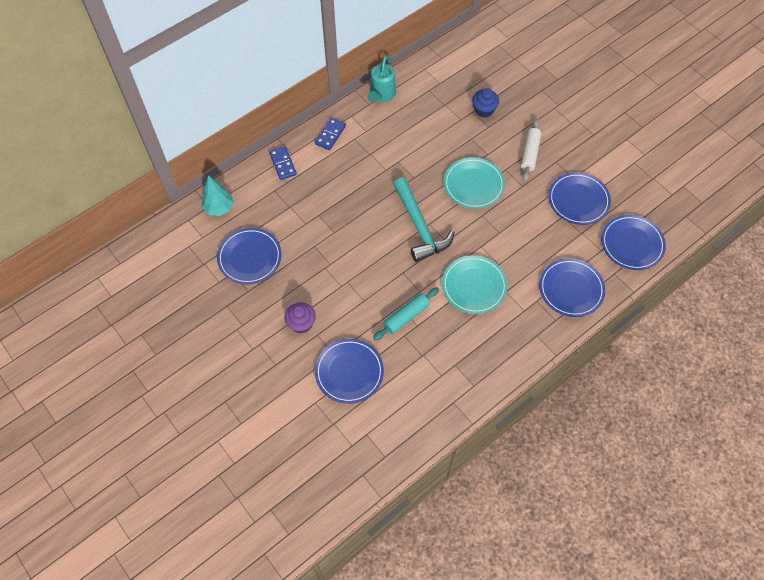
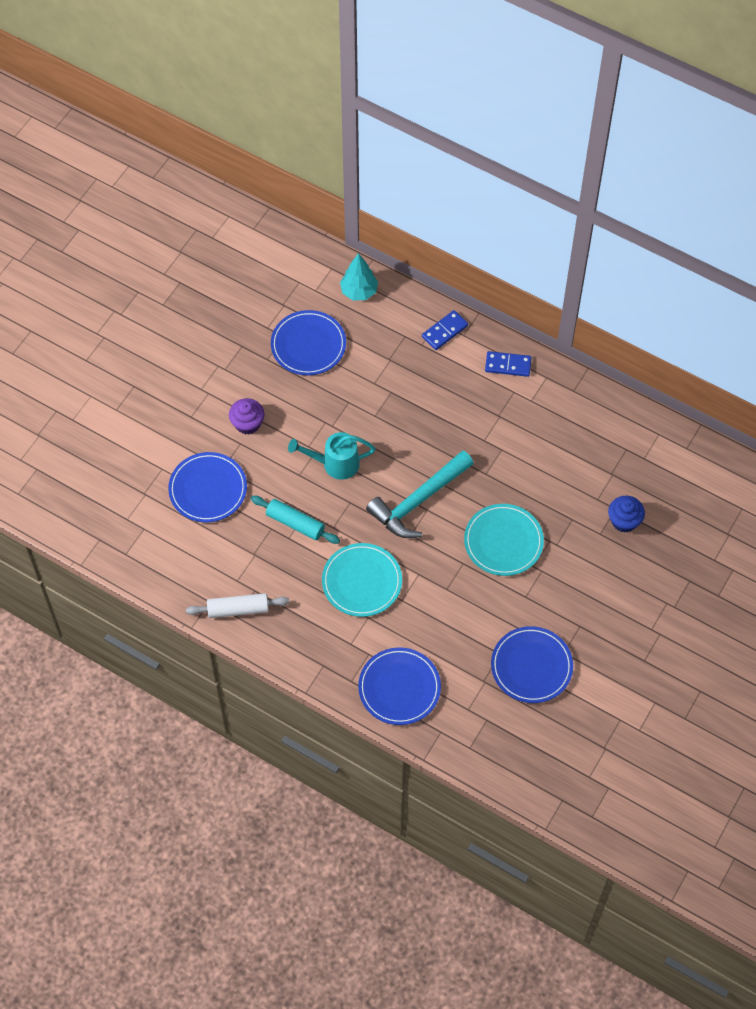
camera: 70 degrees right, 0 degrees up
(381, 95) = (593, 399): turquoise watering can -> turquoise watering can (335, 464)
(530, 153) = (579, 592): white rolling pin -> white rolling pin (238, 609)
(632, 244) = (492, 743): blue plate -> none

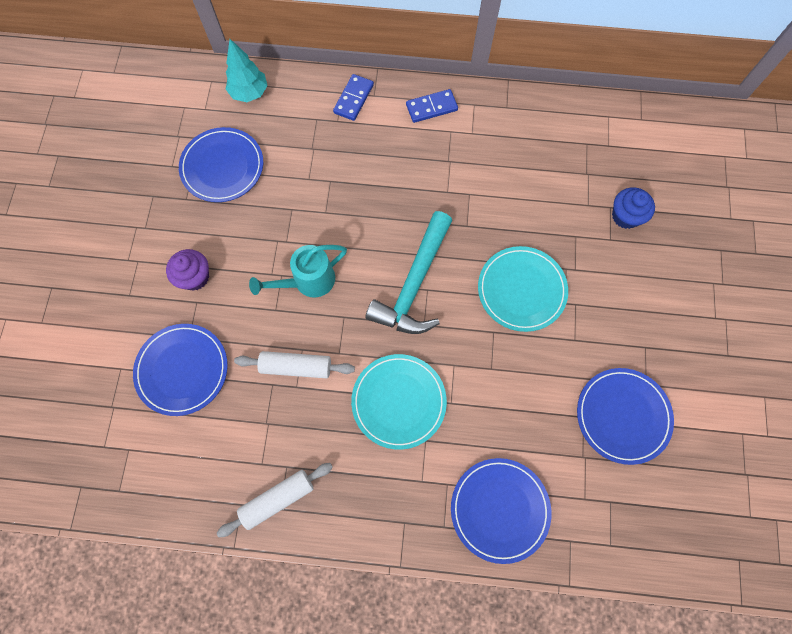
camera: 25 degrees left, 10 degrees up
(295, 523) = (296, 367): turquoise rolling pin -> white rolling pin

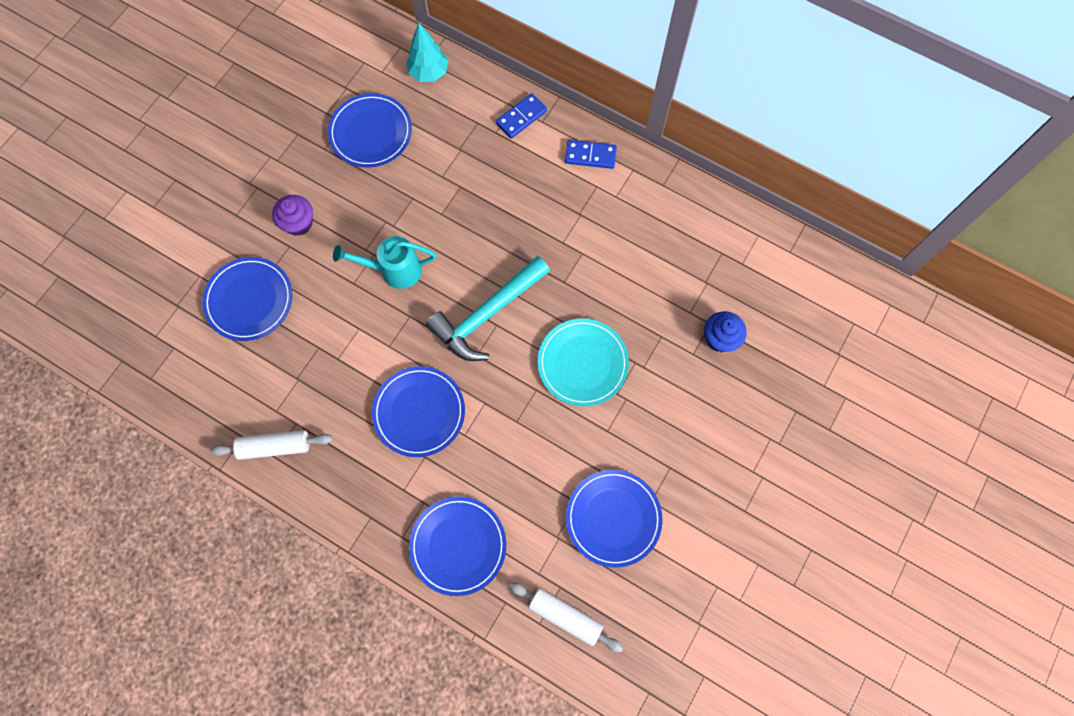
camera: 25 degrees right, 0 degrees up
(296, 367) = (346, 341): white rolling pin -> white rolling pin (565, 616)
(398, 401) = (419, 412): turquoise plate -> blue plate

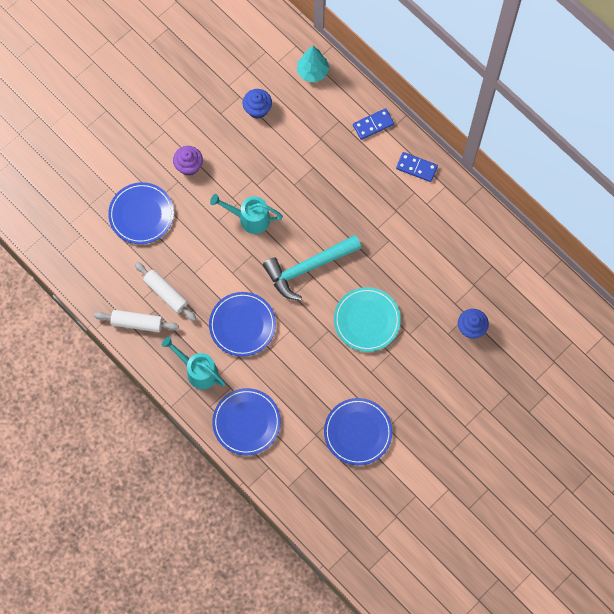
camera: 15 degrees right, 0 degrees up
(371, 133) = (257, 109): blue plate -> blue cupcake
(374, 491) = (198, 371): none -> turquoise watering can
(565, 616) = (306, 487): white rolling pin -> white rolling pin (166, 293)

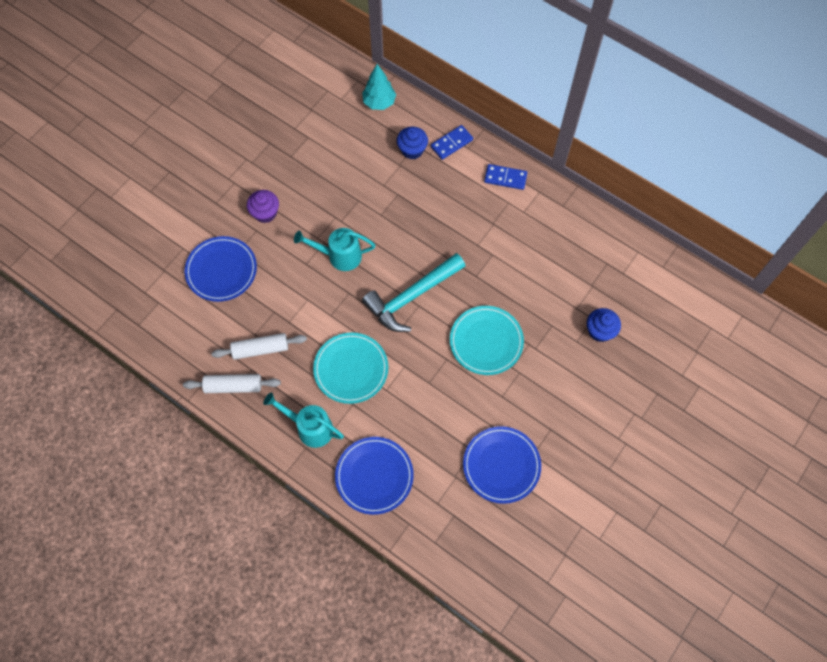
camera: 10 degrees left, 5 degrees down
(166, 293) = (260, 349): white rolling pin -> white rolling pin turned 45 degrees counterclockwise
(242, 325) = (351, 369): blue plate -> turquoise plate
(257, 109) = (328, 146): blue cupcake -> blue cupcake (412, 150)

